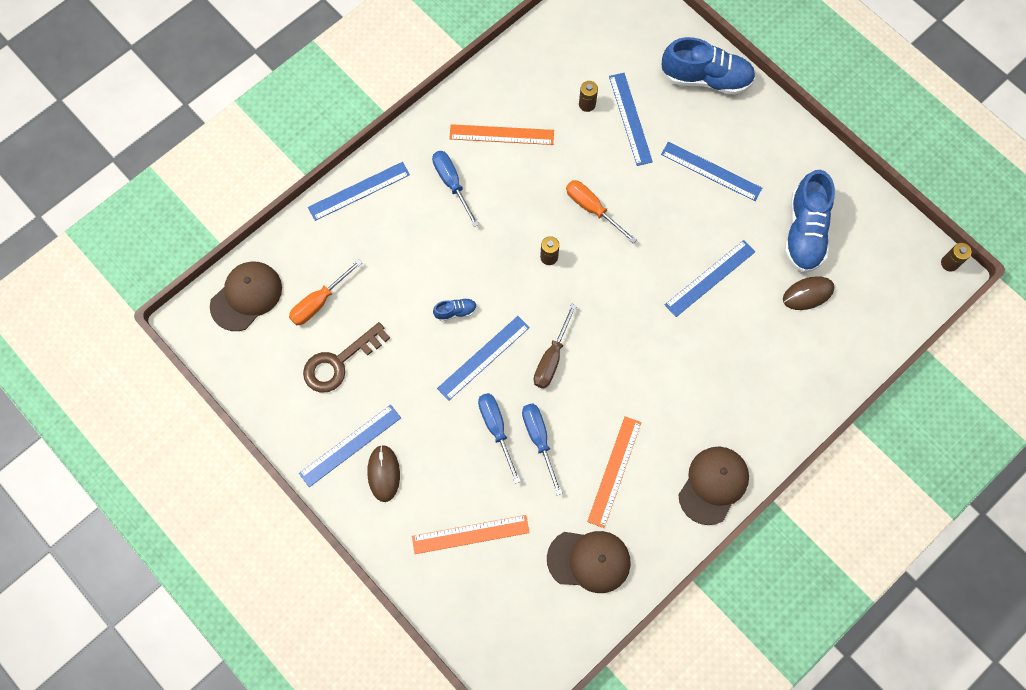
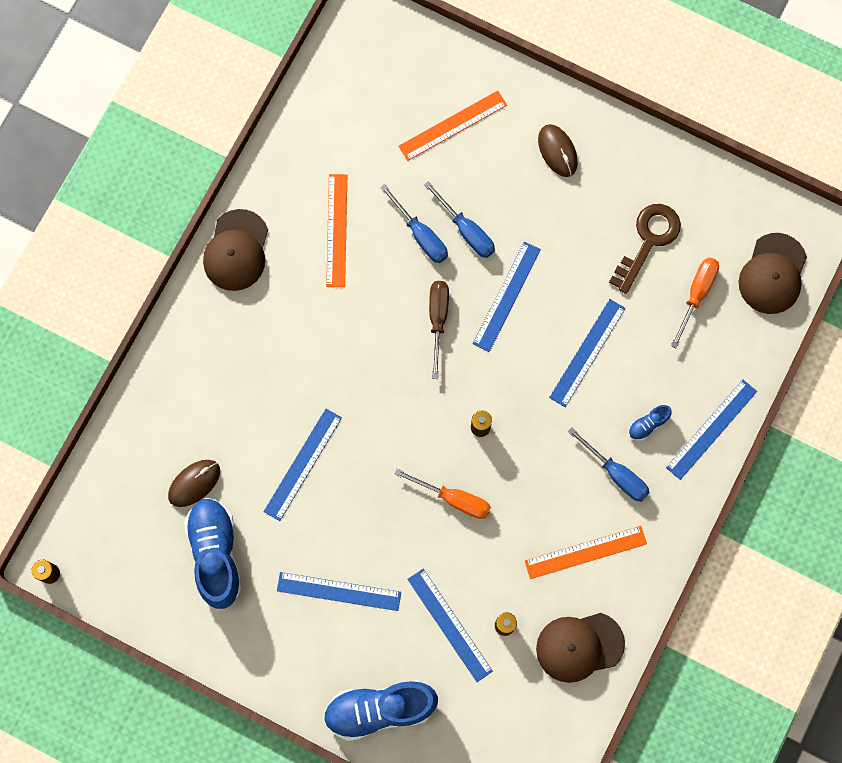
camera: 160 degrees right, 5 degrees up
(350, 445) = (601, 166): blue ruler -> blue ruler (587, 352)
(455, 311) = (554, 333): blue shoe -> blue shoe (648, 424)
(589, 560) = (333, 140): brown cap -> brown cap (579, 646)

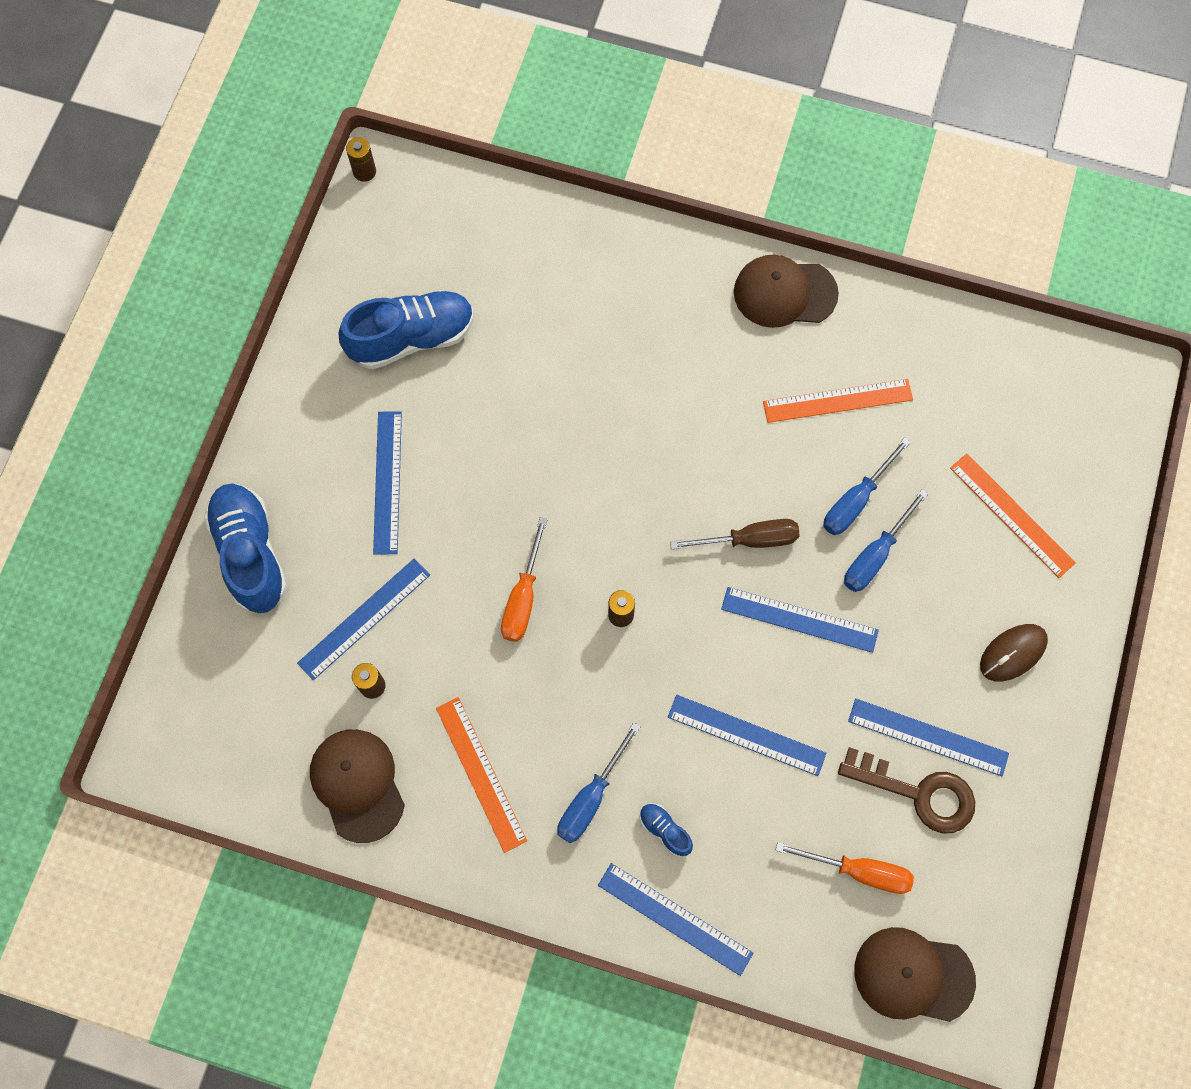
camera: 80 degrees right, 5 degrees down
(194, 483) = (492, 299): brown mouse -> none
(303, 464) = (536, 414): blue ruler -> blue ruler (928, 737)

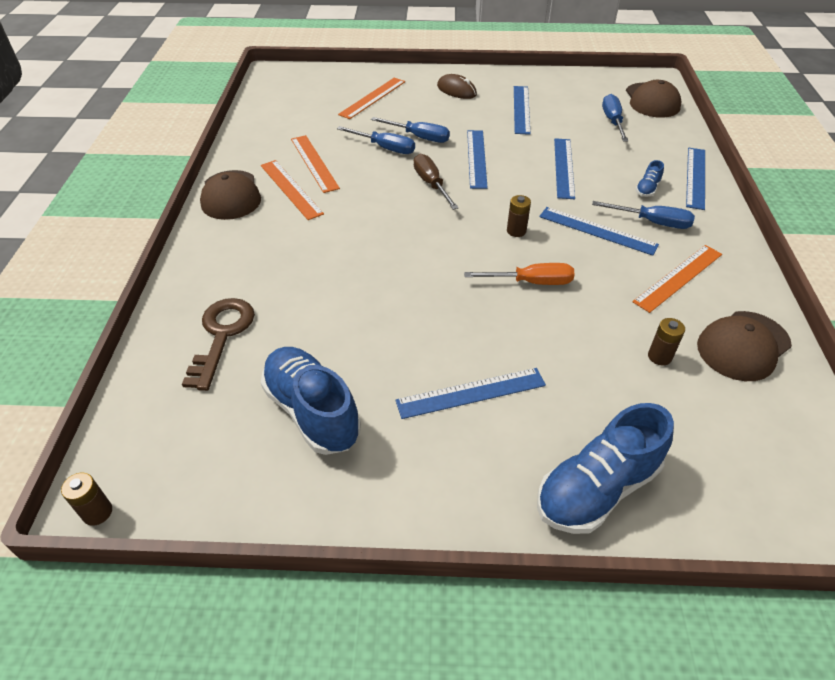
camera: 105 degrees left, 25 degrees down
(364, 618) = (607, 377): blue ruler -> blue ruler (597, 230)
(781, 364) = (291, 189): none -> orange ruler
(858, 871) = (612, 121): orange screwdriver -> blue screwdriver
(918, 793) = (555, 109): brown key -> brown key (222, 335)

